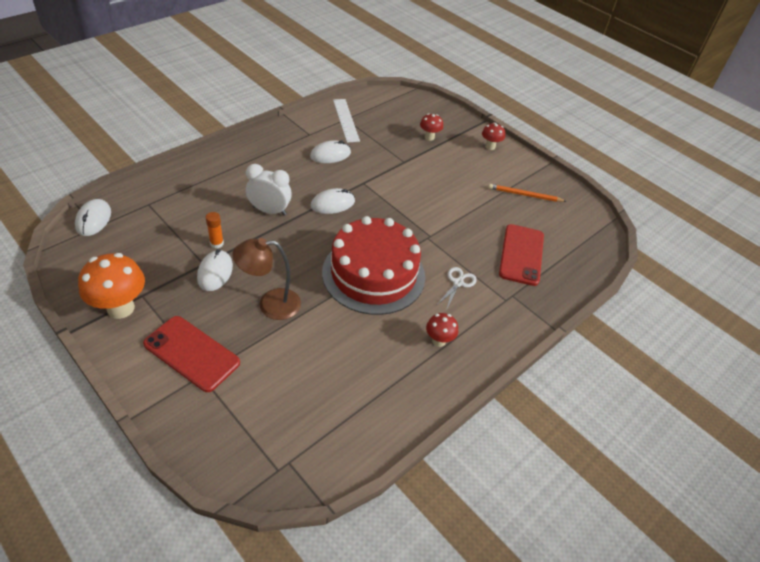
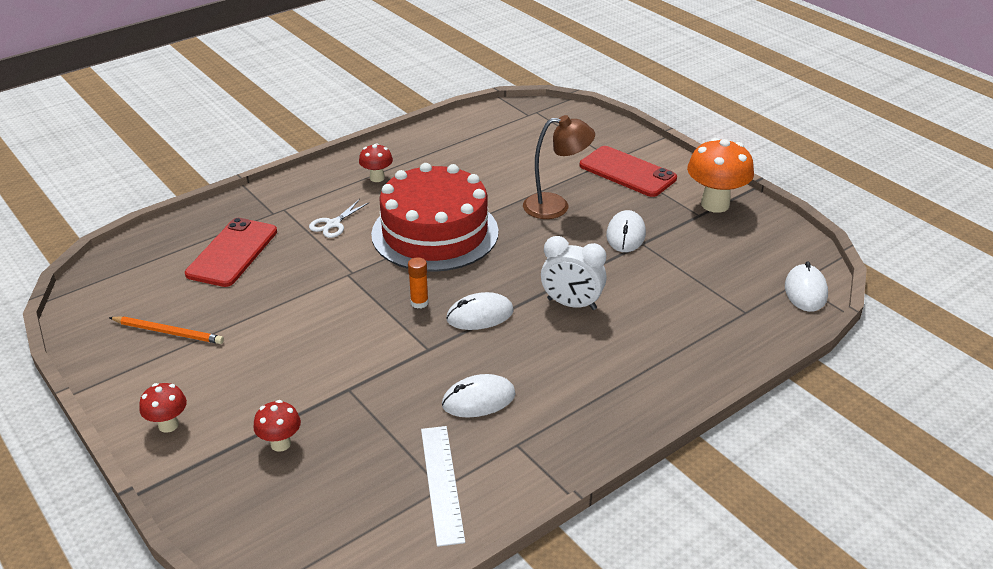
camera: 170 degrees left, 10 degrees down
(217, 243) = (633, 264): orange glue stick -> orange glue stick (419, 303)

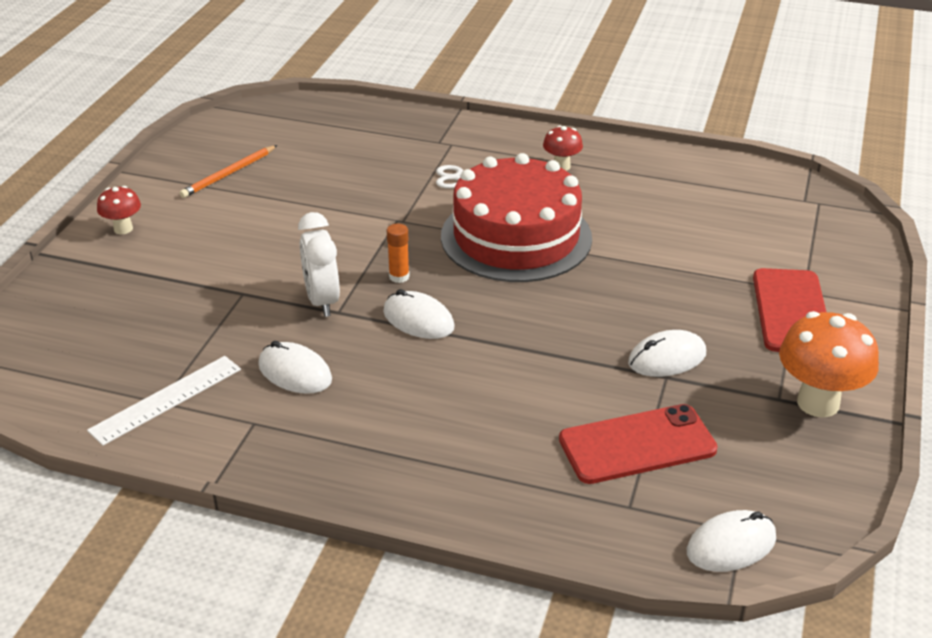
camera: 55 degrees right, 0 degrees up
(168, 332) = (229, 174): orange pencil -> orange pencil turned 60 degrees clockwise
(232, 252) = (360, 151): red phone -> red phone (637, 444)
(280, 444) = (145, 291): red mushroom -> none
(556, 206) = (657, 290): brown lamp -> none
(571, 304) = (499, 370): white clock -> white clock (322, 301)

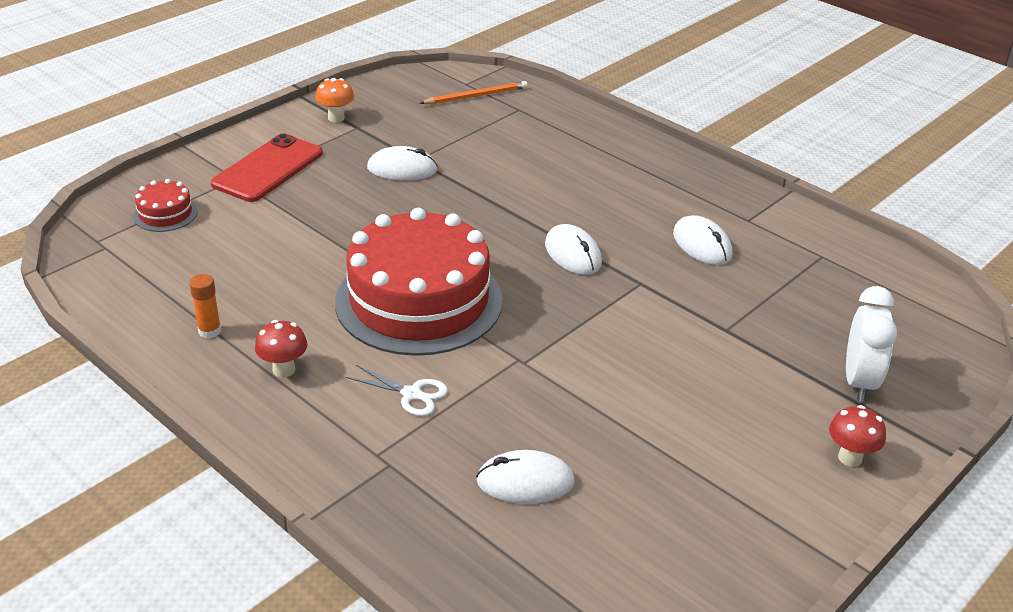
camera: 155 degrees left, 0 degrees up
(166, 399) = (817, 256): white ruler -> none
(229, 174) = (696, 507): orange pencil -> orange pencil (476, 96)
(322, 301) = (651, 297): white clock -> white clock (859, 382)
(399, 276) = (564, 297): orange glue stick -> orange glue stick (209, 331)
(637, 444) = (481, 132): red phone -> none
(731, 545) = (479, 80): white mouse -> white mouse (525, 482)
(807, 239) = (165, 213): none -> red cake
(818, 403) = (336, 118): orange mushroom -> orange mushroom, size x0.54

